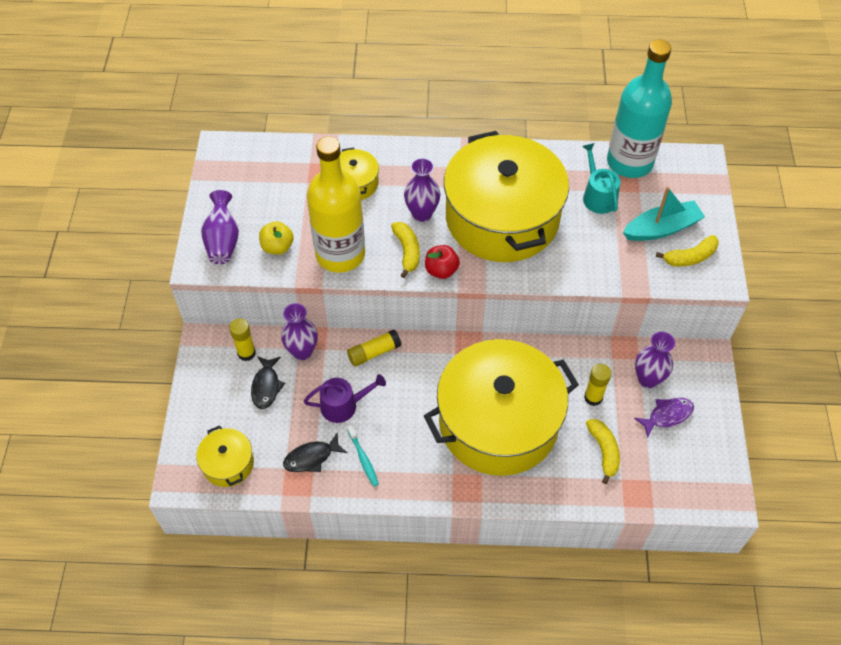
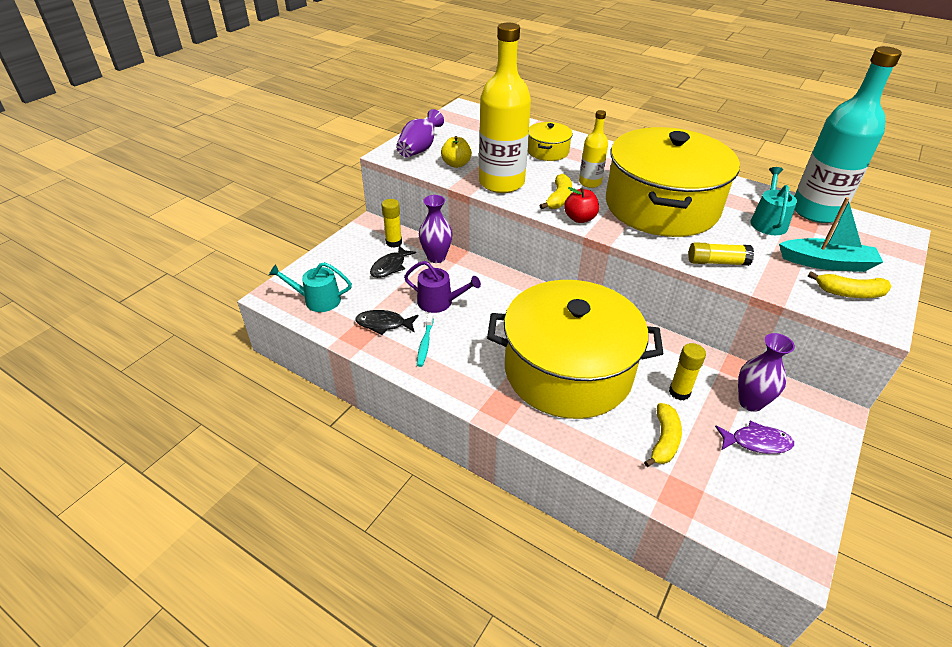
camera: 30 degrees right, 15 degrees down
(228, 463) = (317, 300): yellow pot -> turquoise watering can
(374, 352) = (493, 279): yellow glue stick -> yellow glue stick (717, 262)
(422, 214) = (590, 182): purple vase -> yellow bottle

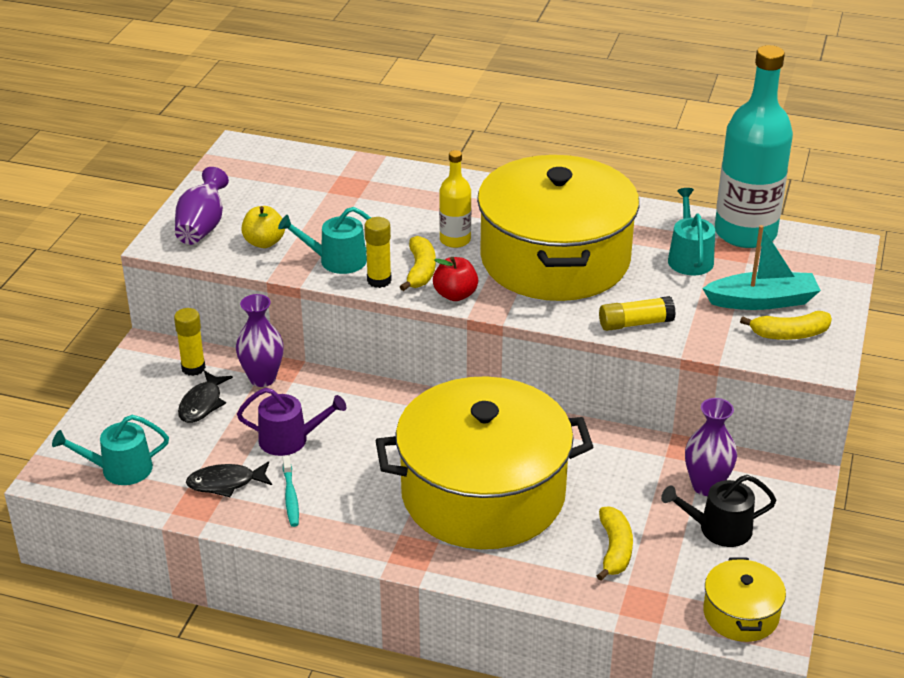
camera: 15 degrees left, 5 degrees down
(501, 183) = (337, 260): yellow bottle -> turquoise watering can
(548, 151) = (385, 201): yellow pot -> yellow pot (741, 614)
(679, 392) = (622, 491): yellow glue stick -> yellow glue stick (379, 280)
(756, 442) = (719, 529): purple fish -> black watering can

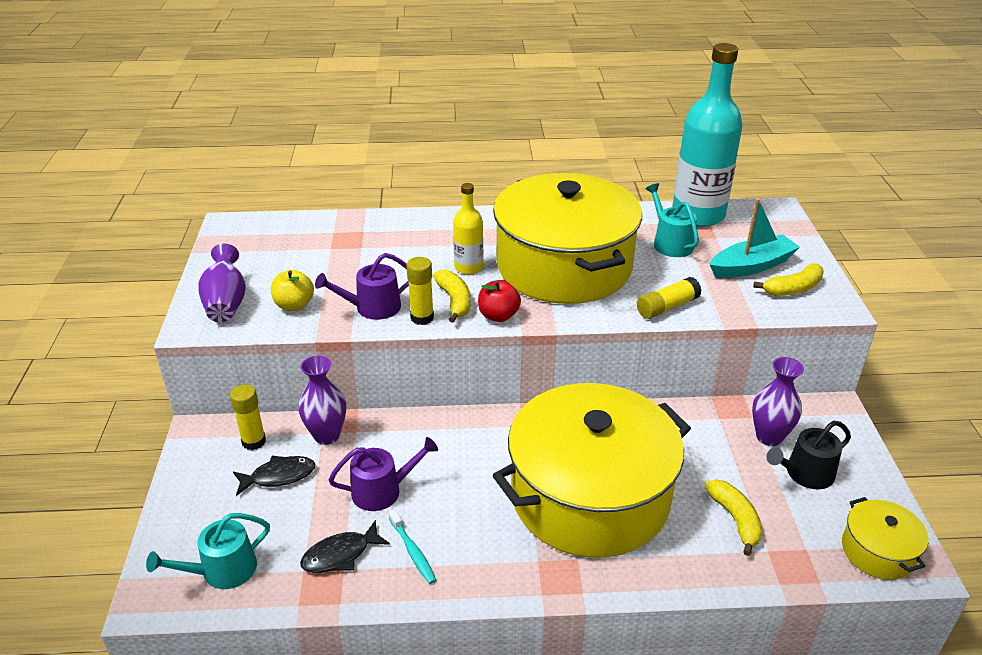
camera: 20 degrees left, 0 degrees up
(202, 404) = (279, 476): black fish -> black fish turned 105 degrees counterclockwise
(337, 260) = (372, 308): turquoise watering can -> purple watering can

